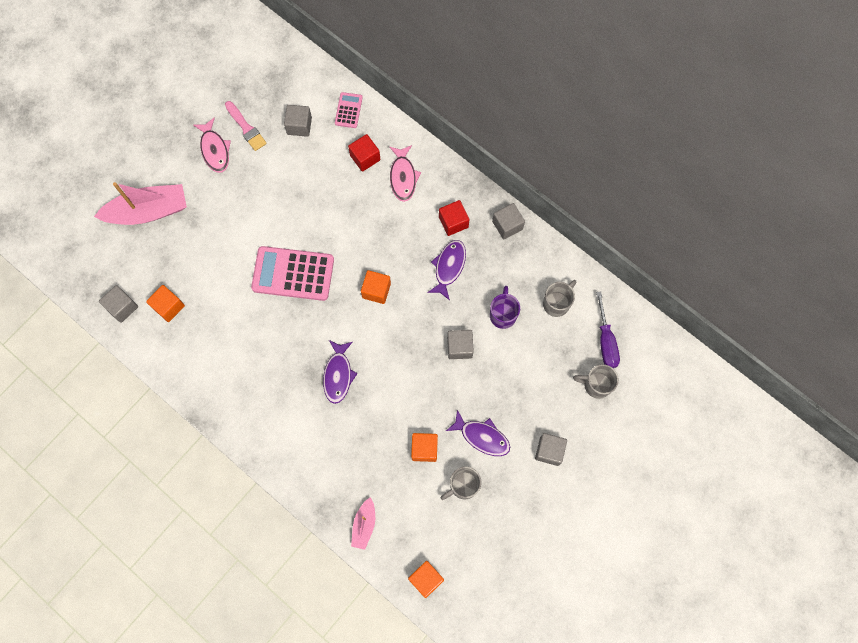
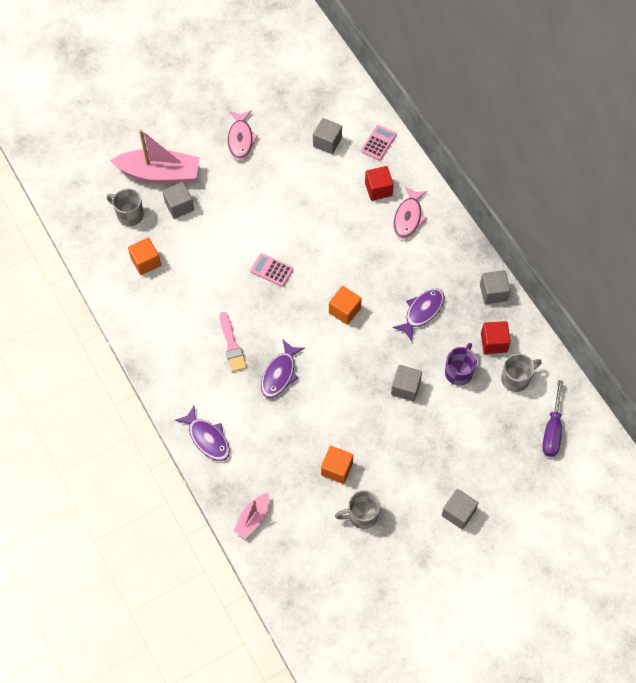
camera: 20 degrees right, 10 degrees down
(122, 307) = (104, 248): grey cube -> grey cube (179, 206)
(246, 128) = (277, 129): pink brush -> pink brush (232, 345)
(293, 274) = (271, 270): pink calculator -> pink calculator, size x0.49
(426, 579) = (293, 589): orange cube -> none
(453, 222) = (441, 273): red cube -> red cube (493, 342)
(482, 437) = (397, 477): purple fish -> purple fish (207, 438)
(596, 385) = (528, 467): grey mug -> grey mug (129, 215)

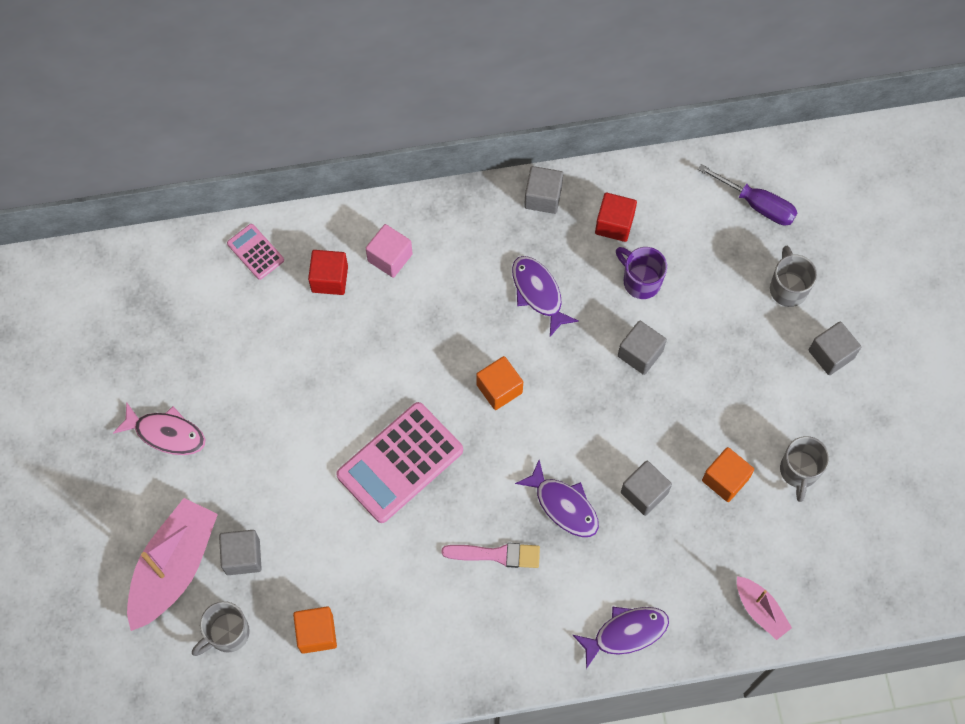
camera: 70 degrees left, 5 degrees up
(271, 270) = (400, 463): pink calculator -> pink calculator, size x2.02
(327, 142) = (224, 318): grey cube -> grey cube (644, 493)
(408, 217) = (390, 257): pink fish -> pink cube
(516, 379) = (674, 218): grey mug -> grey mug (788, 288)

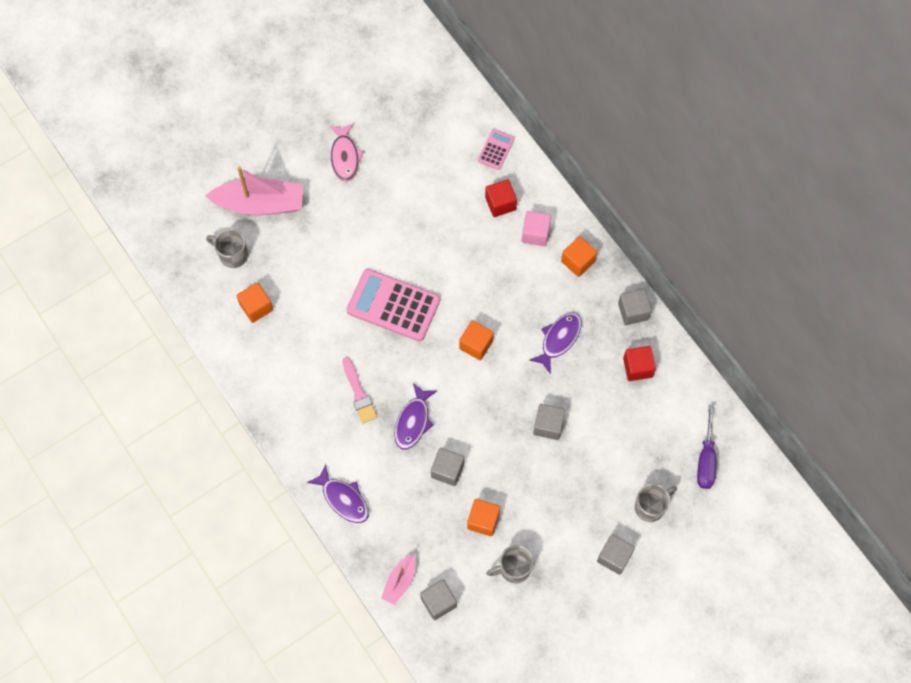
camera: 65 degrees right, 0 degrees up
(243, 556) = (286, 240): grey cube -> grey cube (438, 602)
(450, 227) = (578, 261): none -> orange cube
(640, 281) = (603, 403): purple mug -> none

